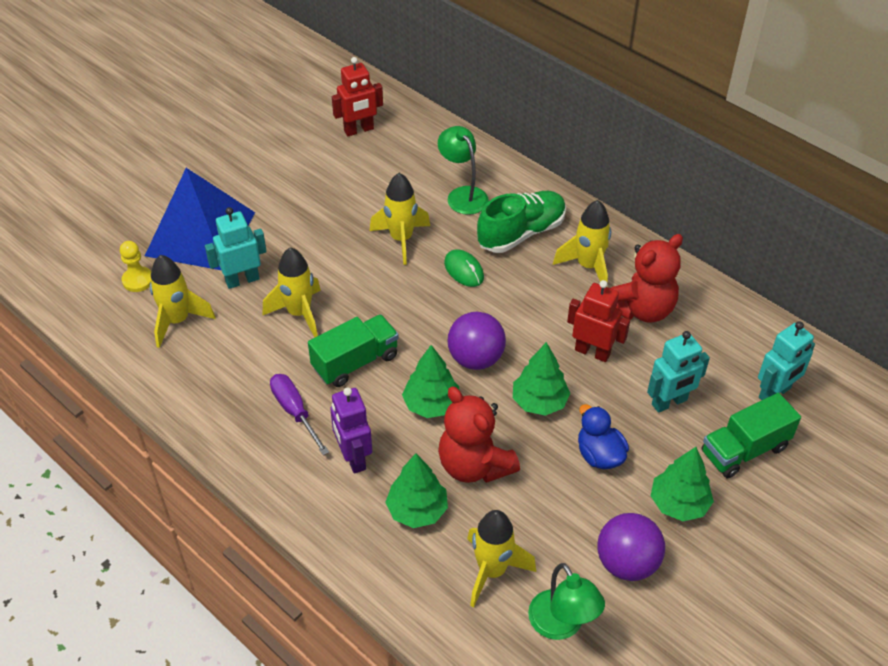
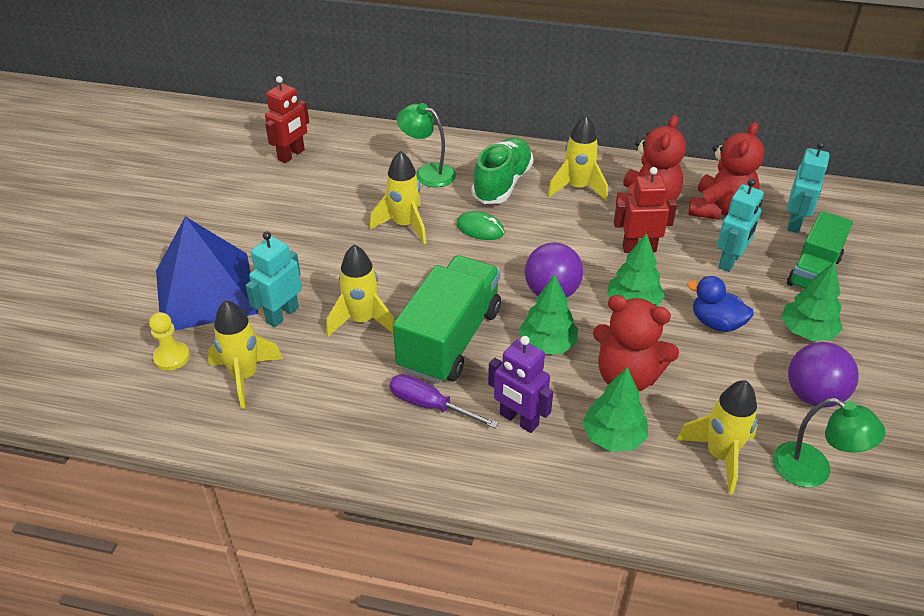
camera: 30 degrees left, 5 degrees down
(355, 362) = (450, 339): green truck -> green truck, size x1.51
(709, 346) = (719, 209): none -> red teddy bear

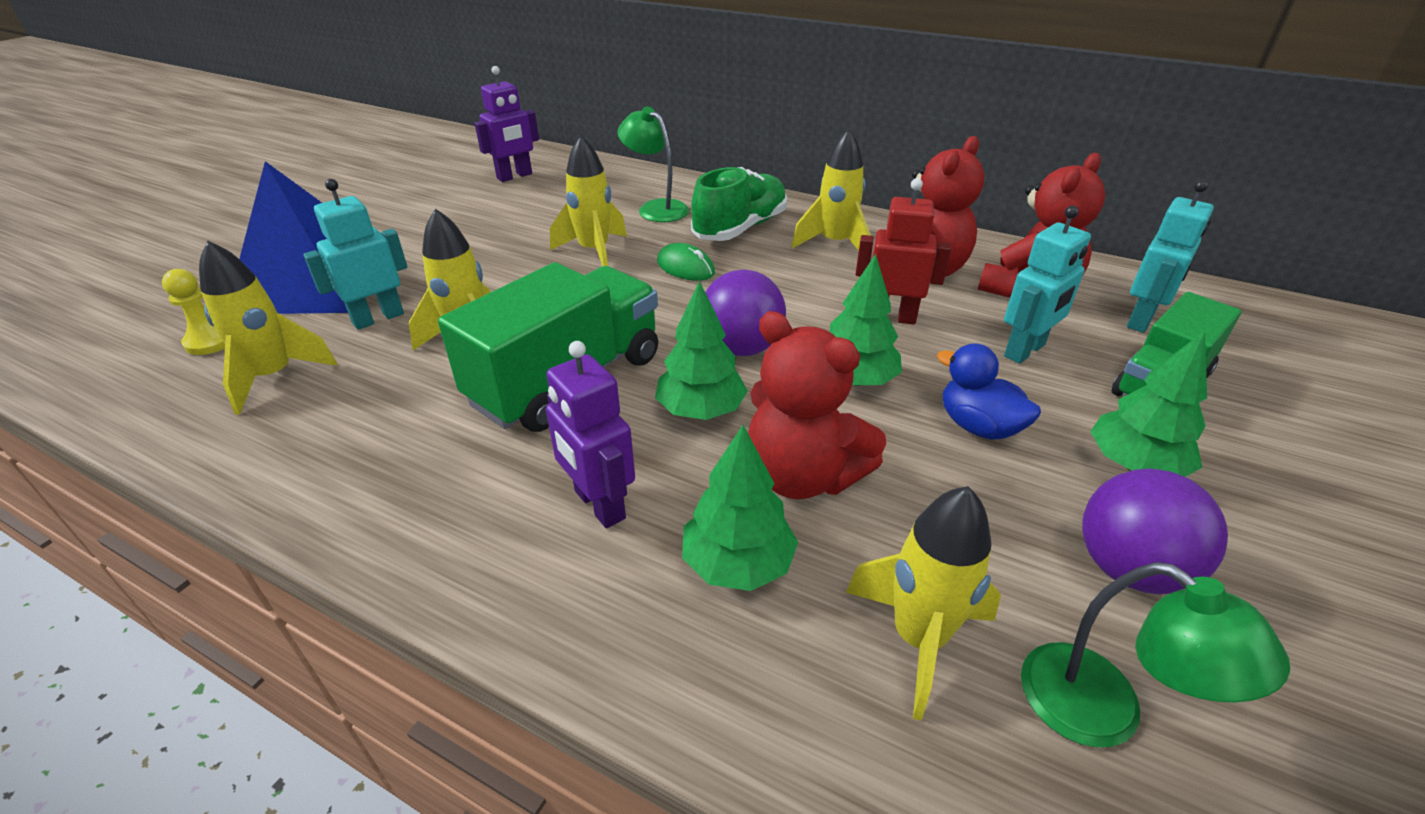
camera: 15 degrees right, 5 degrees down
(291, 155) = (515, 176): red robot -> purple robot
(430, 405) = (482, 458): purple screwdriver -> none

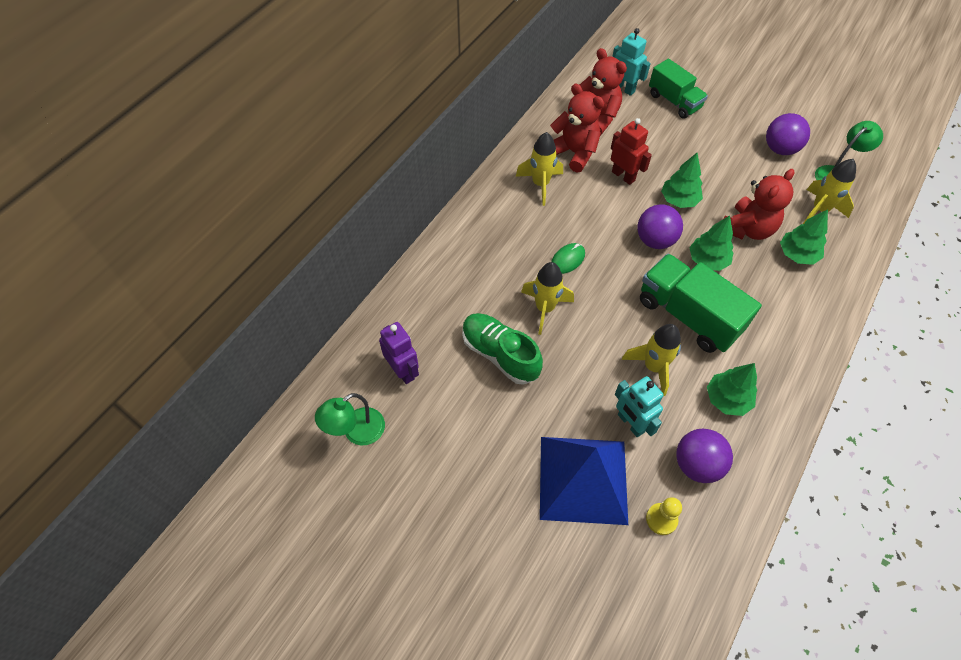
camera: 85 degrees left, 20 degrees up
(274, 377) = (696, 464): yellow rocket -> purple ball
(599, 505) = (774, 299): purple robot -> none
(656, 208) = (478, 273): green lamp -> green lamp (356, 432)
(740, 228) = (515, 228): green shoe -> green shoe (500, 354)
(891, 317) = (623, 176): red robot -> red robot turned 120 degrees clockwise
(978, 426) = (708, 166): blue duck -> none
(1025, 351) = (651, 135): turquoise robot -> none
(1134, 465) = (727, 128): green tree -> green tree (727, 399)

